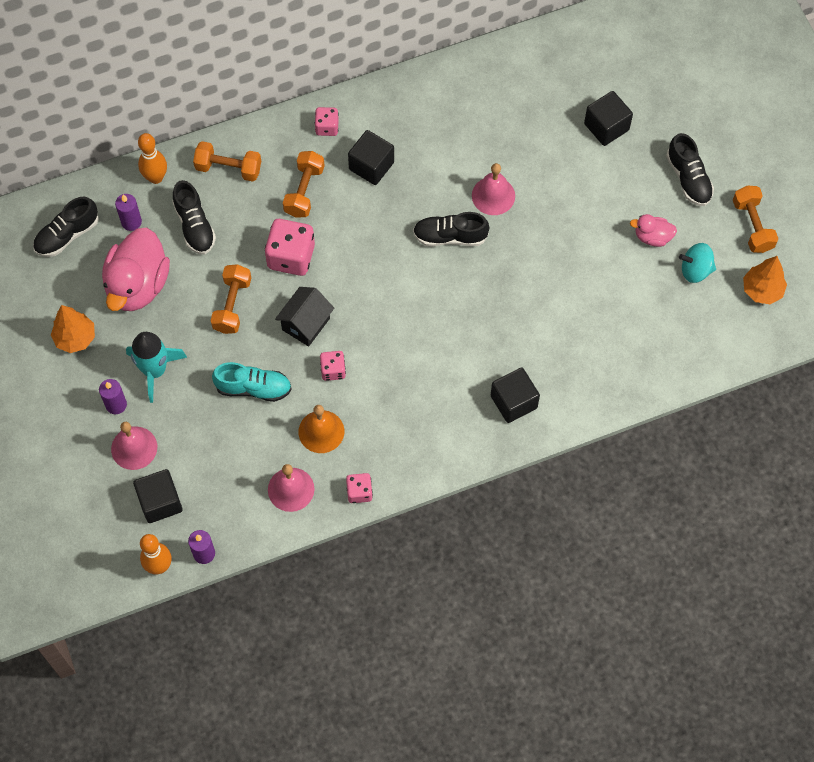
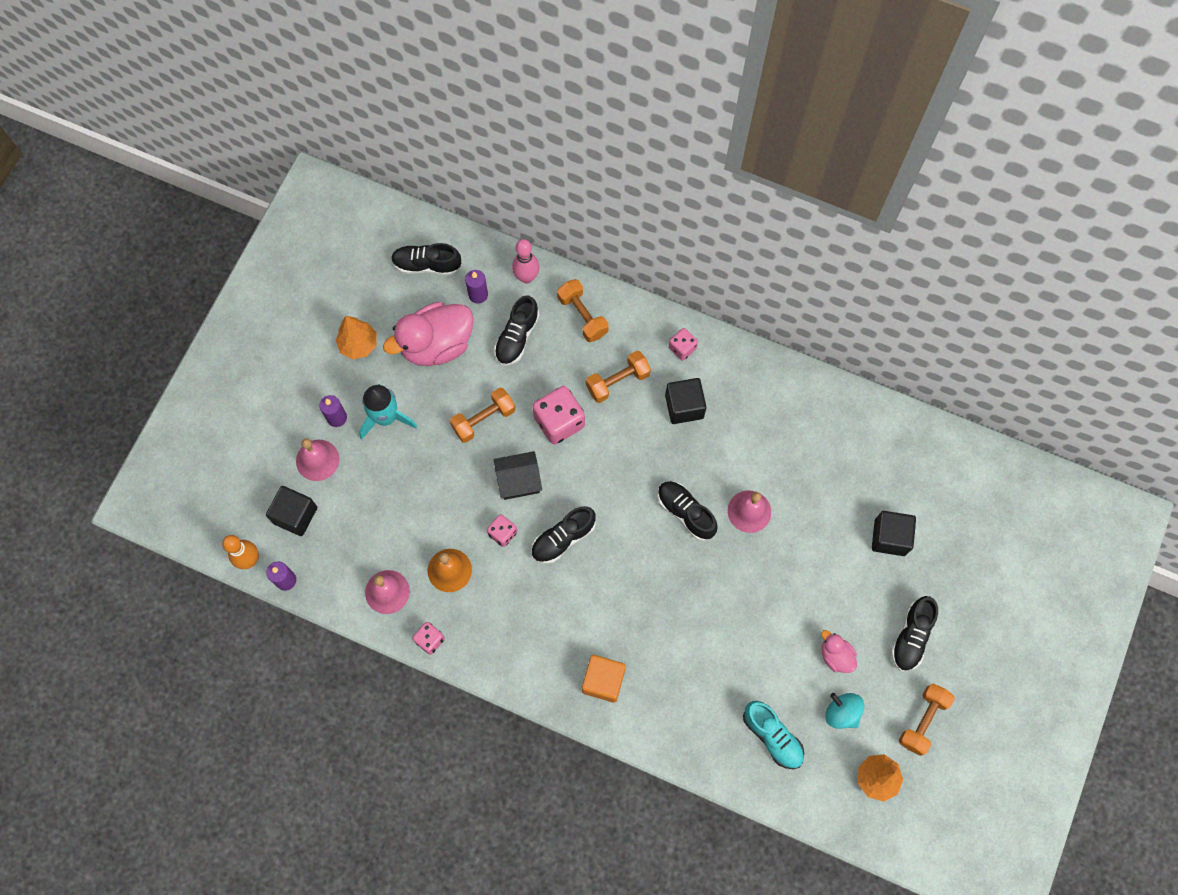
camera: 45 degrees right, 5 degrees up
(156, 177) = (526, 277): orange bowling pin -> pink bowling pin
(253, 388) = (437, 494): turquoise shoe -> turquoise shoe (772, 736)
(381, 333) = (563, 538): none -> black shoe
(513, 402) = (603, 681): black cube -> orange cube

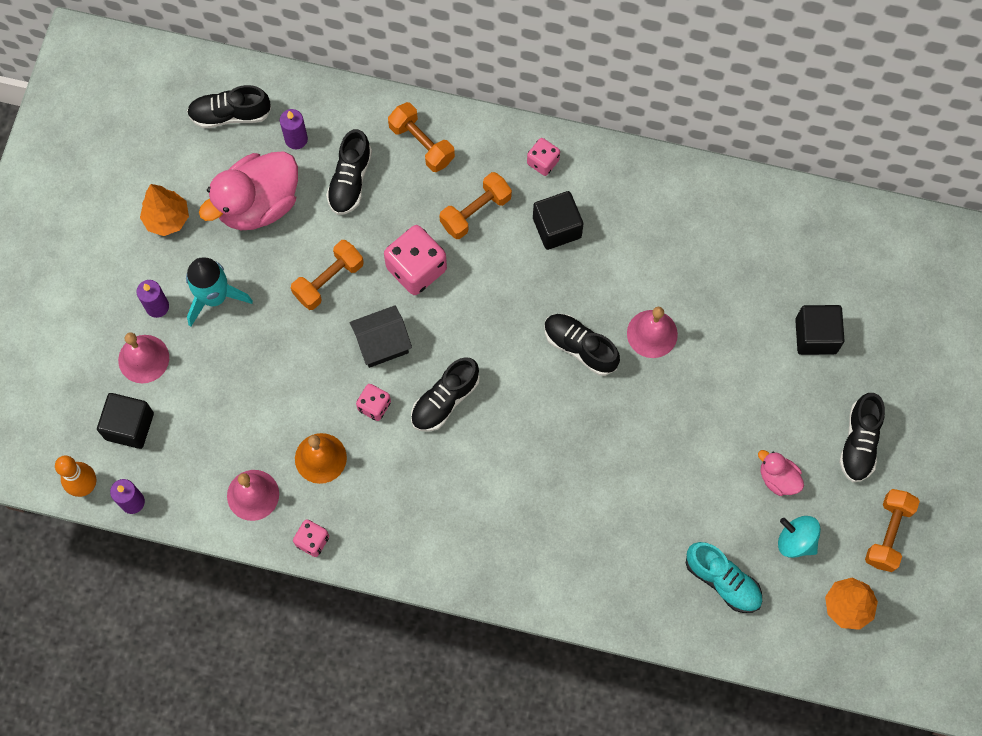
camera: 10 degrees left, 0 degrees up
(526, 277) = (349, 110): pink bowling pin -> none
(603, 681) = (520, 552): orange cube -> none

